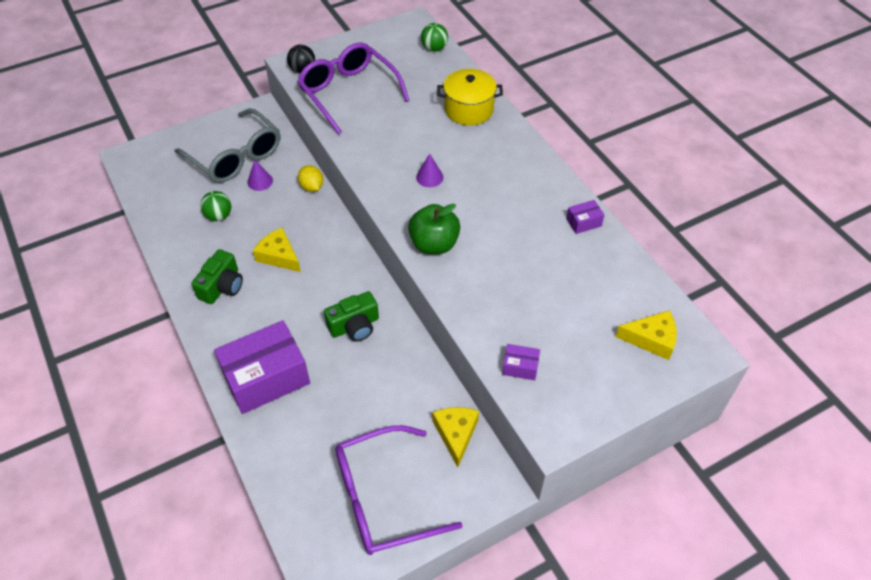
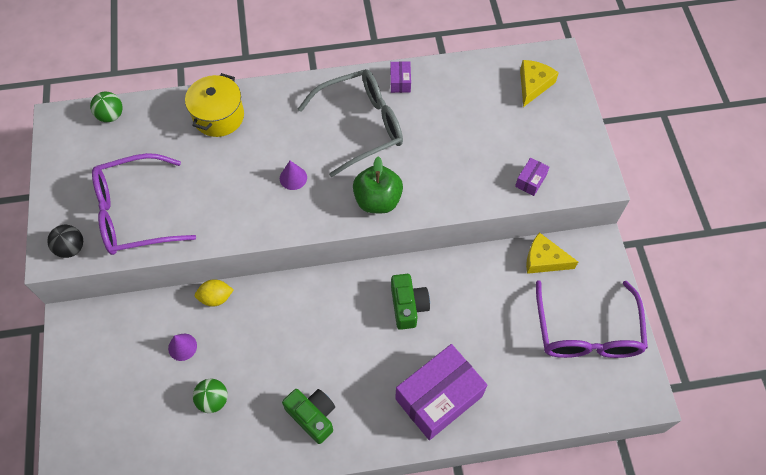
camera: 70 degrees left, 10 degrees up
(236, 157) = (132, 363): grey glasses -> grey glasses (361, 126)
(266, 378) = (438, 397): purple box -> purple box turned 60 degrees clockwise
(279, 256) = (296, 352): yellow cheese -> none

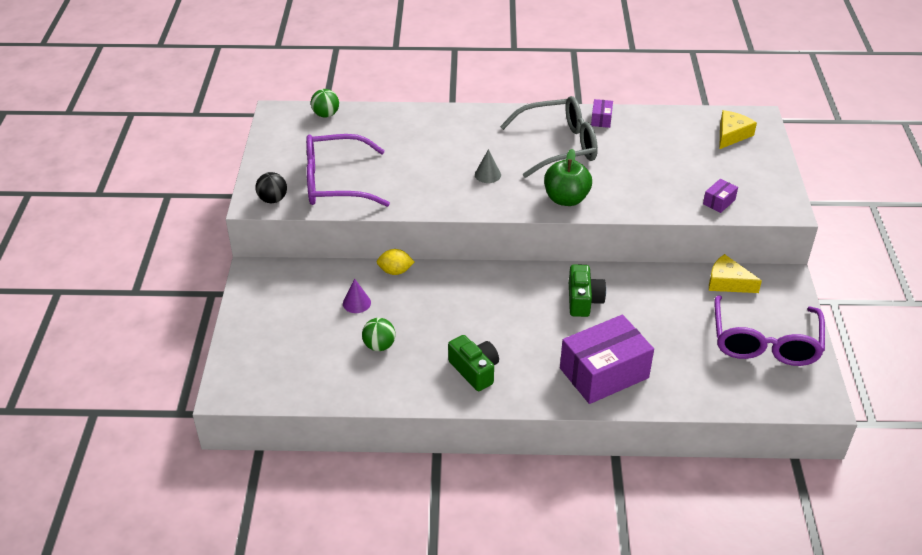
camera: 10 degrees right, 20 degrees down
(219, 116) = (425, 125): yellow pot -> none
(293, 178) = (487, 174): purple cone -> grey cone

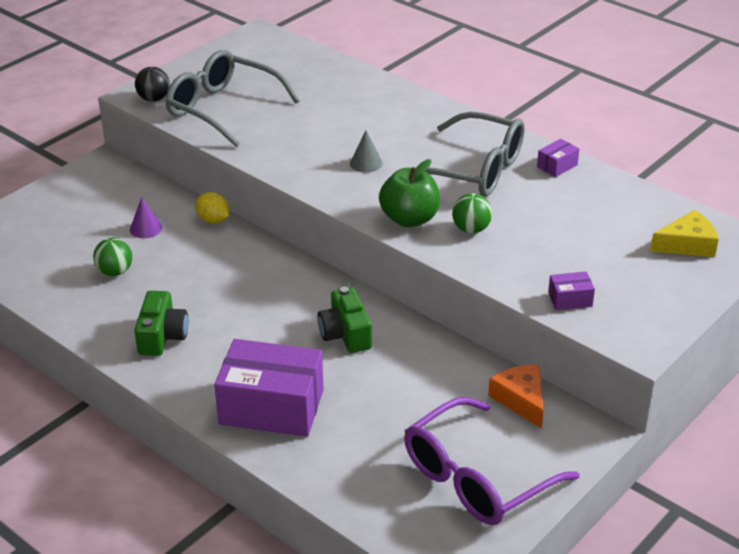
camera: 40 degrees right, 5 degrees down
(326, 114) = (296, 51): green ball -> green ball (471, 229)
(335, 182) = (222, 108): purple glasses -> grey glasses
(583, 300) = (345, 334): green camera -> green camera turned 120 degrees clockwise
(727, 282) = (521, 400): yellow cheese -> orange cheese

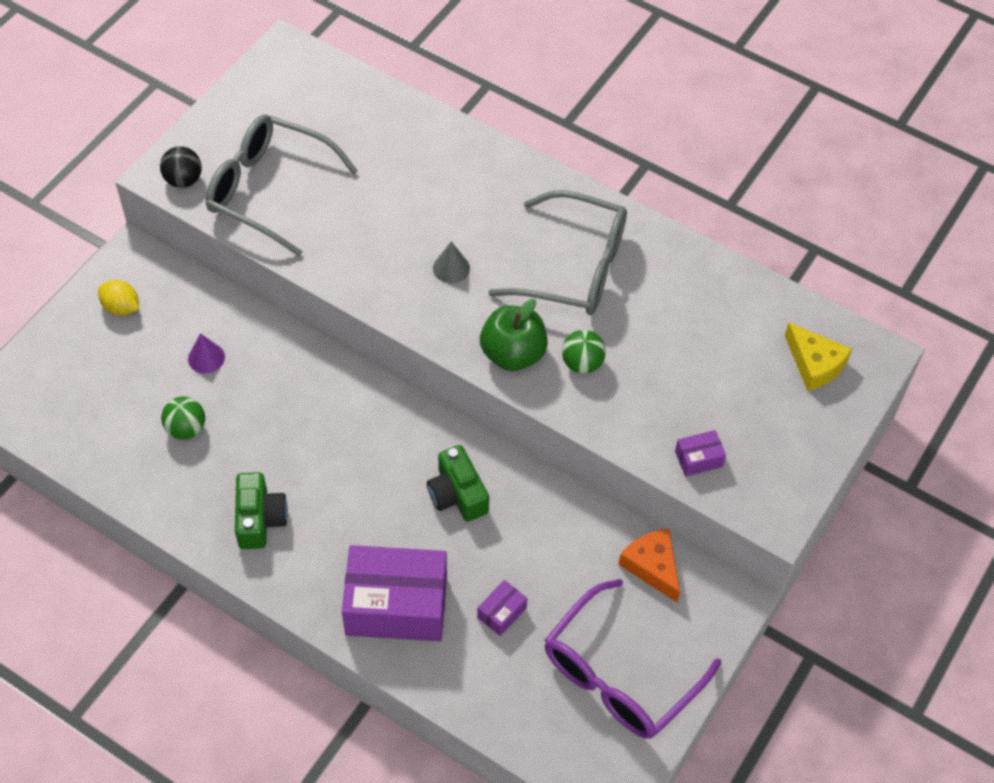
camera: 10 degrees left, 20 degrees up
(213, 220) = (280, 337): yellow lemon -> yellow lemon (121, 307)
(557, 166) = (664, 252): purple box -> purple box (502, 612)
(687, 244) = (814, 364): yellow cheese -> yellow cheese turned 75 degrees clockwise

